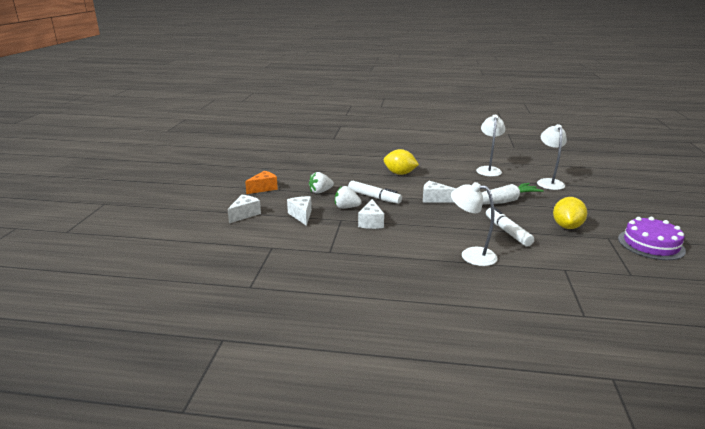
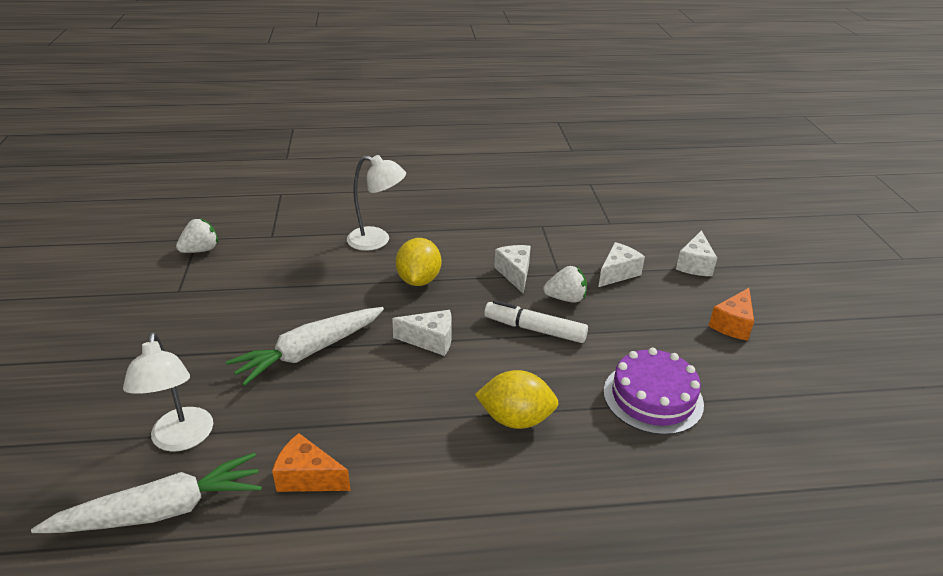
camera: 165 degrees right, 10 degrees up
(301, 215) = (617, 273): white cheese -> white cheese turned 105 degrees counterclockwise
(320, 192) = (632, 330): white strawberry -> white strawberry (200, 250)
(488, 169) = (308, 477): white lamp -> orange cheese
(507, 231) = (321, 283): white marker -> none
(542, 169) = (161, 511): none -> white carrot
(567, 226) = (226, 305): yellow lemon -> yellow lemon (418, 280)
(651, 244) = (125, 286): purple cake -> purple cake (653, 397)

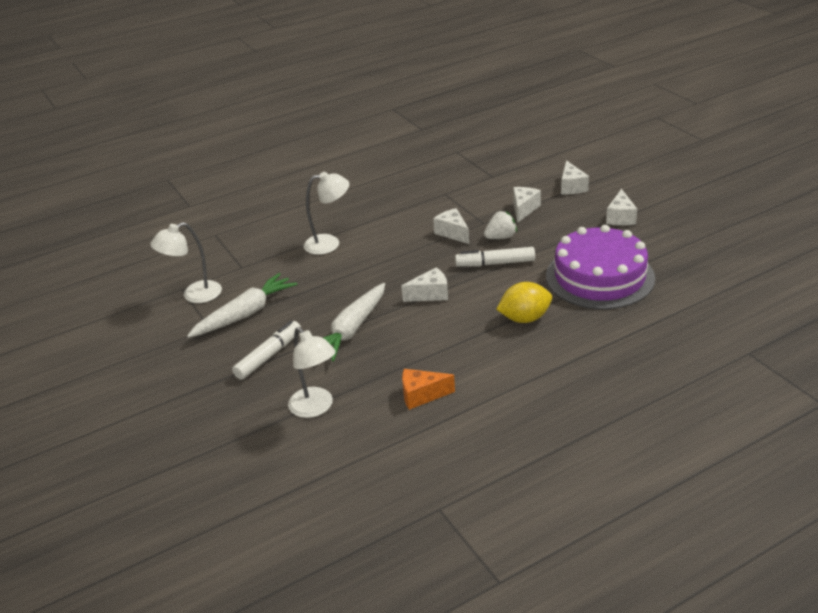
camera: 20 degrees left, 0 degrees up
(161, 511) = (344, 446): white carrot -> white carrot (245, 314)
(199, 349) = (269, 356): none -> white marker
(200, 250) = (194, 295): white strawberry -> white lamp
(418, 280) = (387, 260): yellow lemon -> none
(653, 397) = (599, 277): purple cake -> purple cake, size x1.53
(732, 324) = (620, 217): orange cheese -> white cheese

